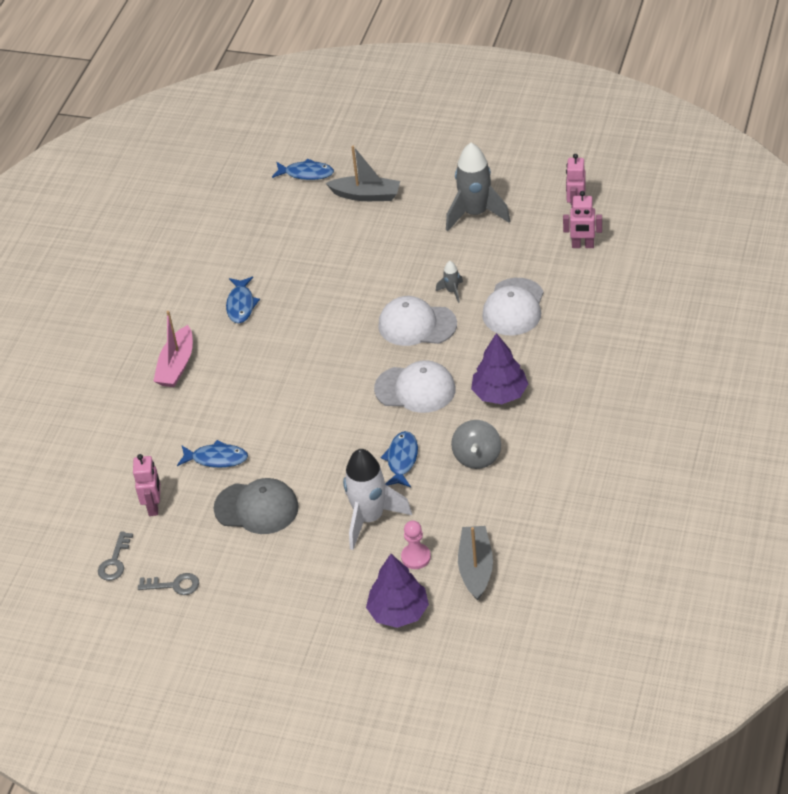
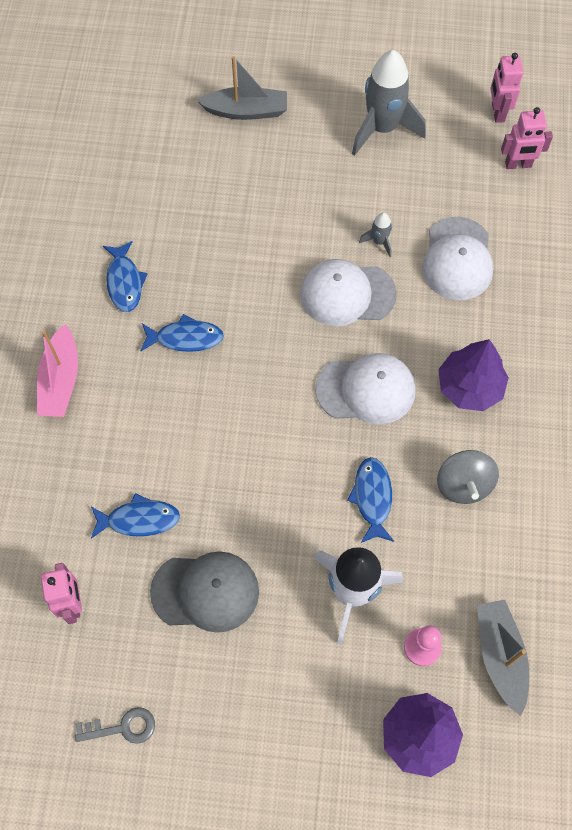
camera: 15 degrees left, 20 degrees up
(115, 561) = (37, 697): grey key -> none
(306, 173) = (167, 85): blue fish -> blue fish (185, 338)

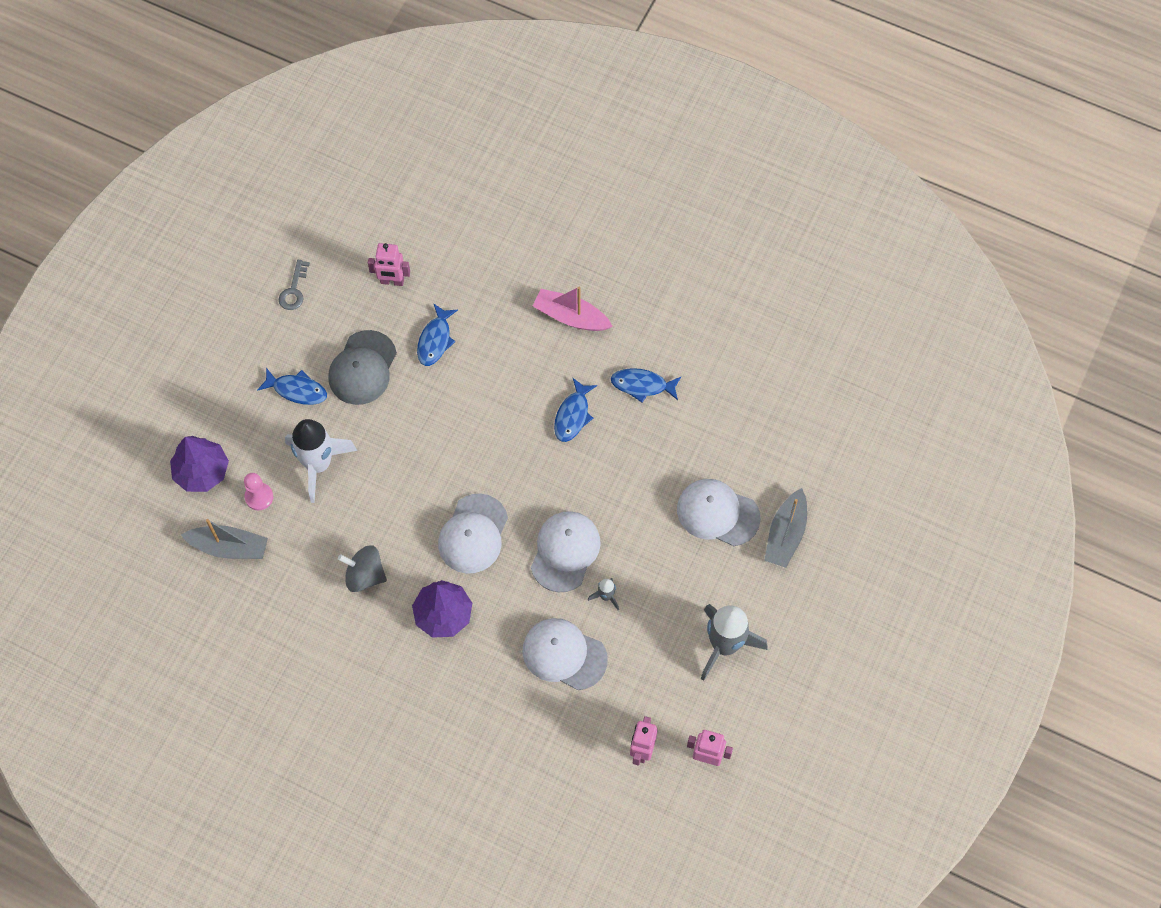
camera: 110 degrees right, 0 degrees up
(247, 172) = (717, 513): none -> white cap
(372, 498) = (383, 505): blue fish -> blue fish (297, 390)

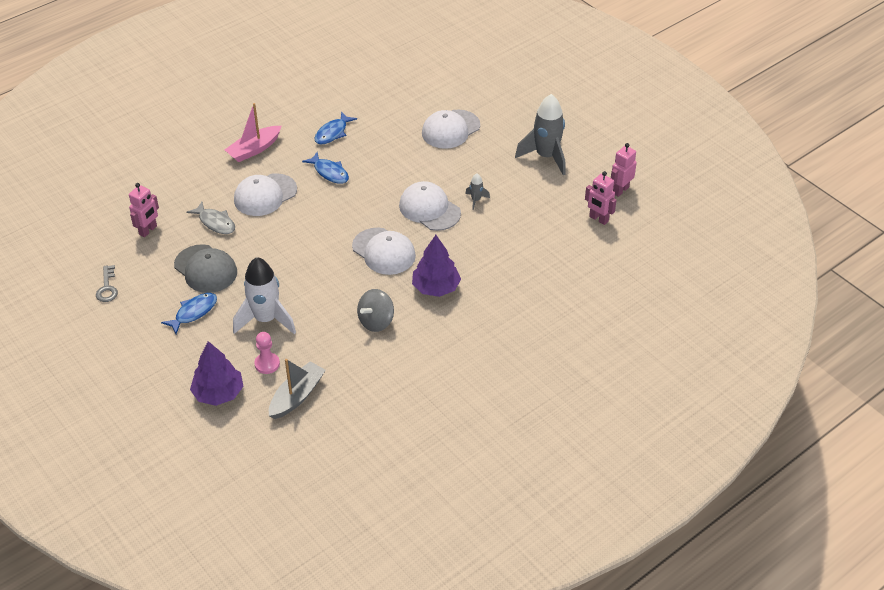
camera: 65 degrees left, 20 degrees down
(294, 290) = (107, 287): grey key -> grey key turned 45 degrees clockwise
(435, 340) = (215, 222): blue fish -> grey fish
(564, 654) = (506, 234): white cap -> white cap (265, 195)
(785, 534) = (486, 105): grey boat -> none

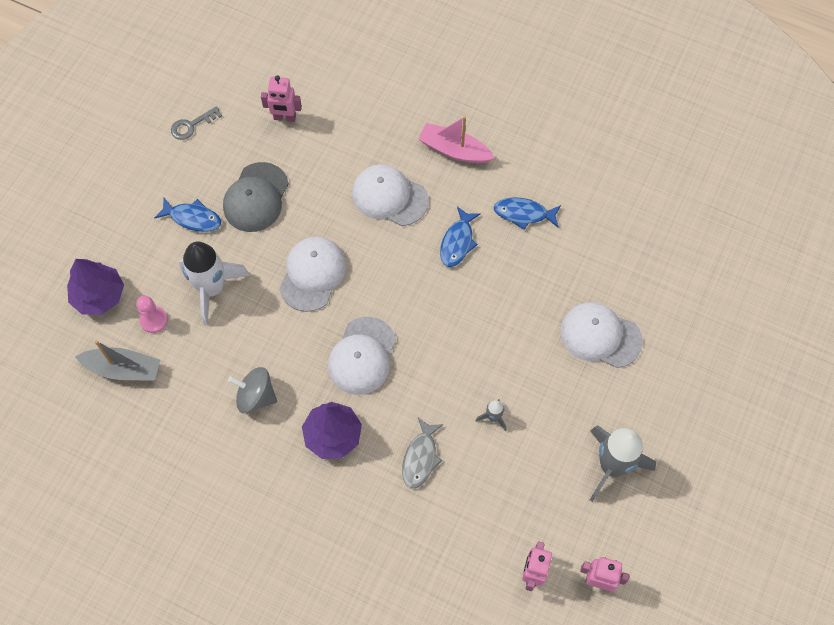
camera: 65 degrees right, 20 degrees up
(215, 222) = (325, 171): grey fish -> grey fish (420, 458)
(429, 209) = (452, 373): white cap -> white cap (312, 274)

